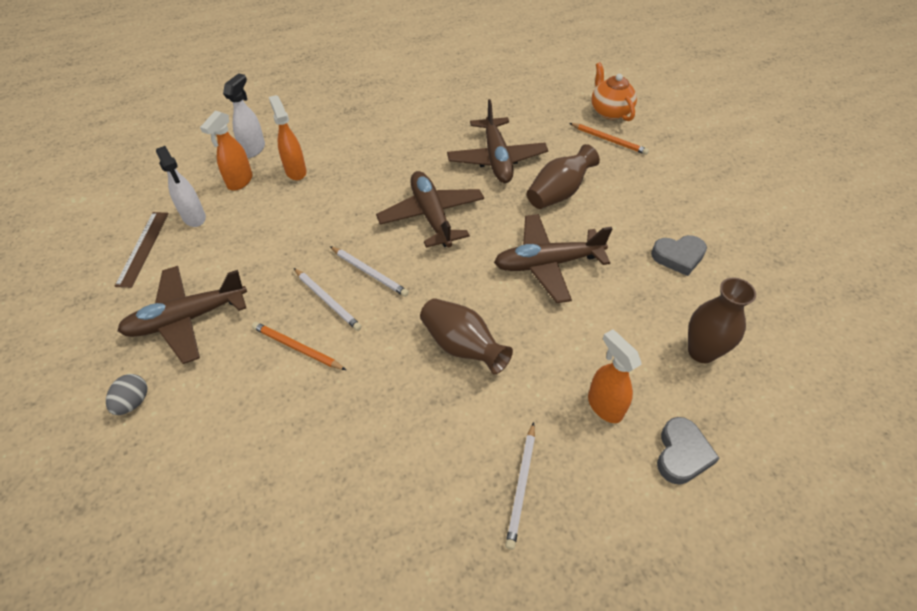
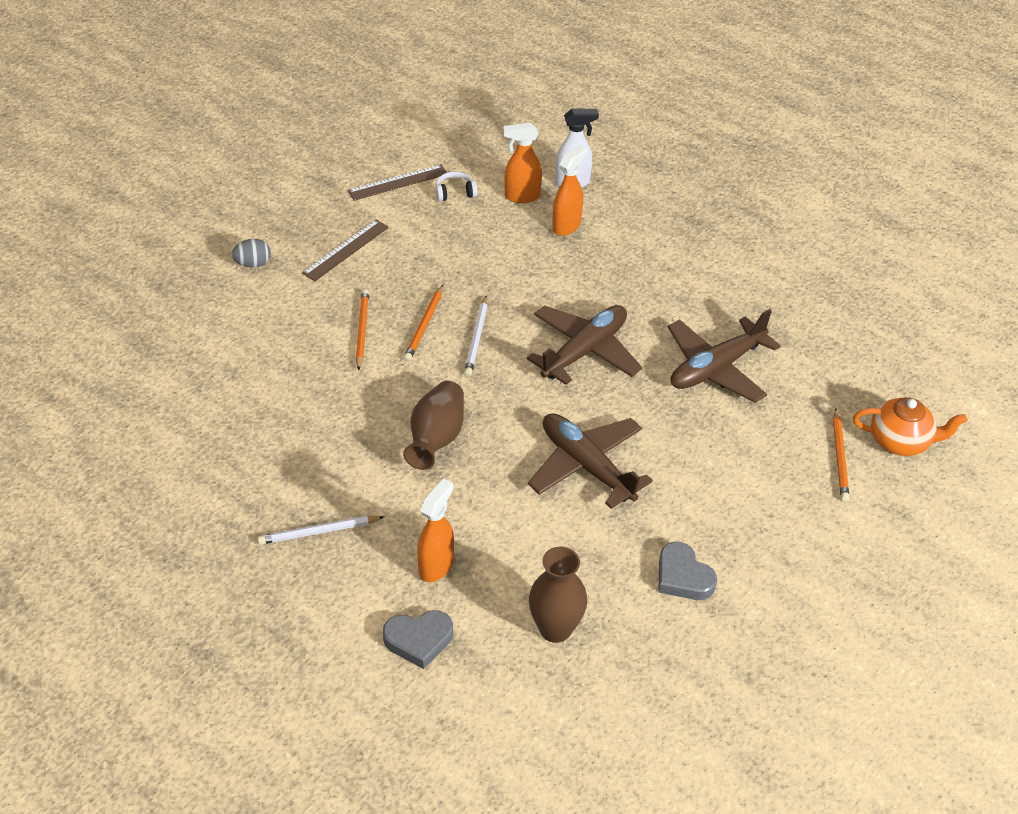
camera: 60 degrees right, 5 degrees down
(187, 319) = (346, 250): brown plane -> brown ruler
(194, 217) = (455, 192): white spray bottle -> white headphones
(327, 300) = (424, 325): white pencil -> orange pencil
(558, 193) = (703, 440): brown vase -> none
(610, 111) = (901, 441): orange teapot -> orange teapot turned 60 degrees clockwise

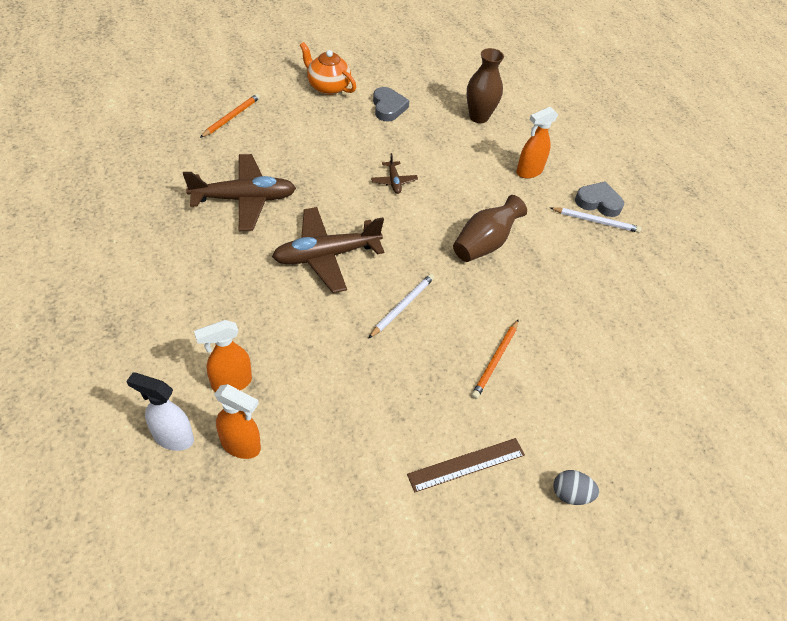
camera: 155 degrees left, 5 degrees up
(398, 182) = (357, 542): brown ruler -> none
(419, 640) = (559, 143): grey heart -> grey heart (598, 202)
(424, 325) = (438, 339): orange pencil -> none
(455, 192) = (305, 489): white headphones -> none
(587, 466) = (394, 181): brown plane -> brown plane, size x0.46
(901, 441) = (184, 108): orange teapot -> orange teapot (327, 86)

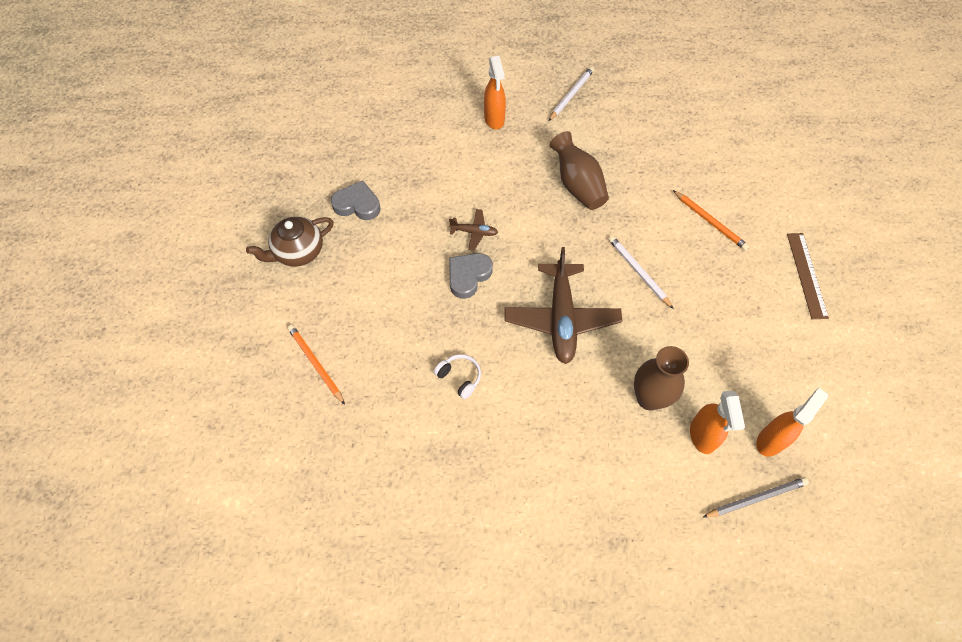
camera: 65 degrees left, 10 degrees up
(173, 437) = (756, 498): white spray bottle -> grey pencil
(244, 199) = (459, 377): brown plane -> white headphones
(327, 86) = (298, 252): orange teapot -> brown teapot
(479, 117) = (402, 131): brown vase -> brown vase (649, 398)
(570, 494) = (838, 216): grey egg -> none
(598, 202) = (548, 84): grey heart -> grey heart (468, 276)

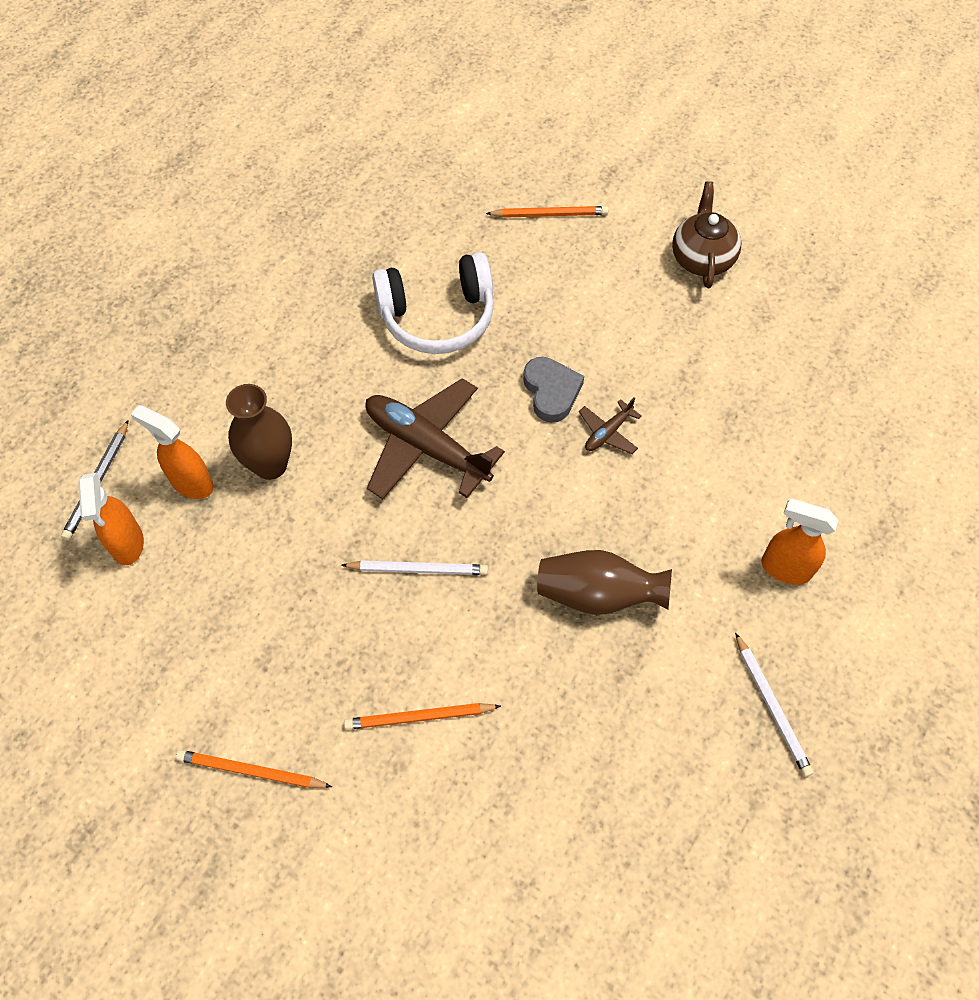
camera: 125 degrees right, 0 degrees up
(357, 204) = (734, 340): grey heart -> none
(459, 377) = (437, 317): white headphones -> white headphones, size x2.25
(806, 275) = (251, 771): brown ruler -> orange pencil

